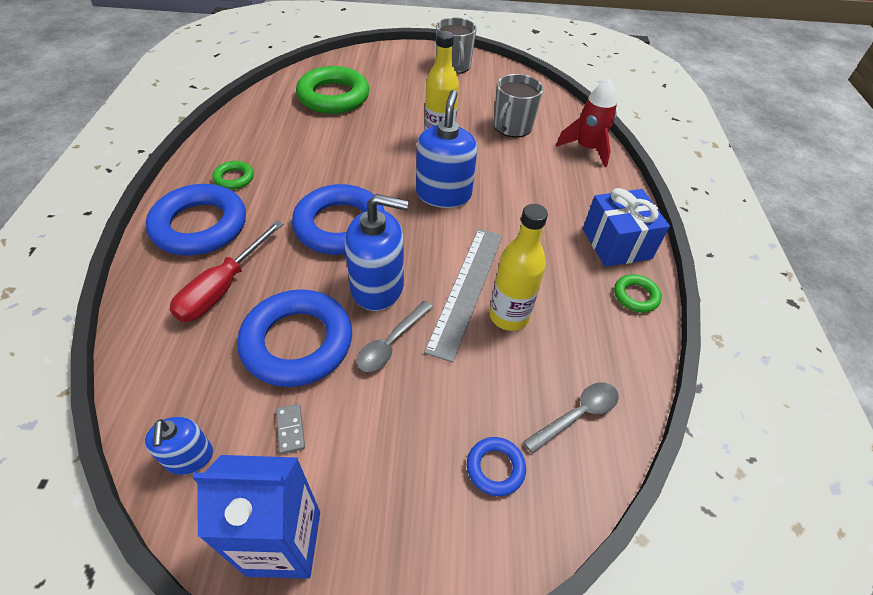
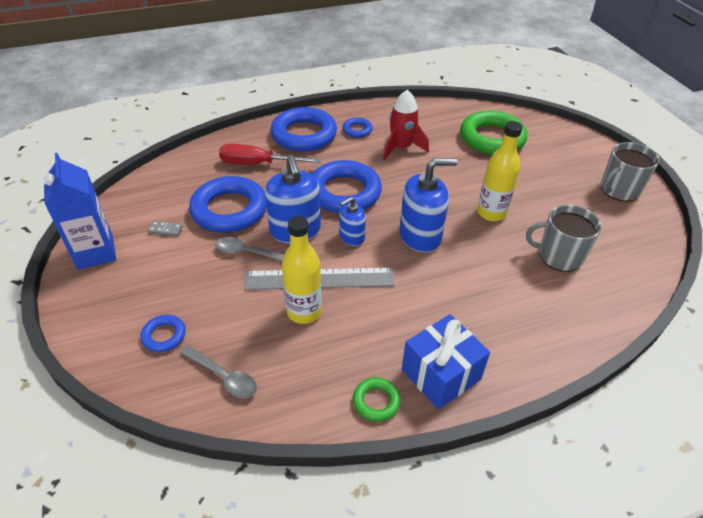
camera: 70 degrees right, 5 degrees down
(189, 457) = (137, 199): blue soap dispenser -> blue soap dispenser (351, 237)
(234, 178) = (357, 130): green ring -> blue ring
(290, 429) = (165, 230): grey domino -> grey domino turned 45 degrees clockwise
(587, 148) = (579, 323): red rocket -> red rocket (401, 148)

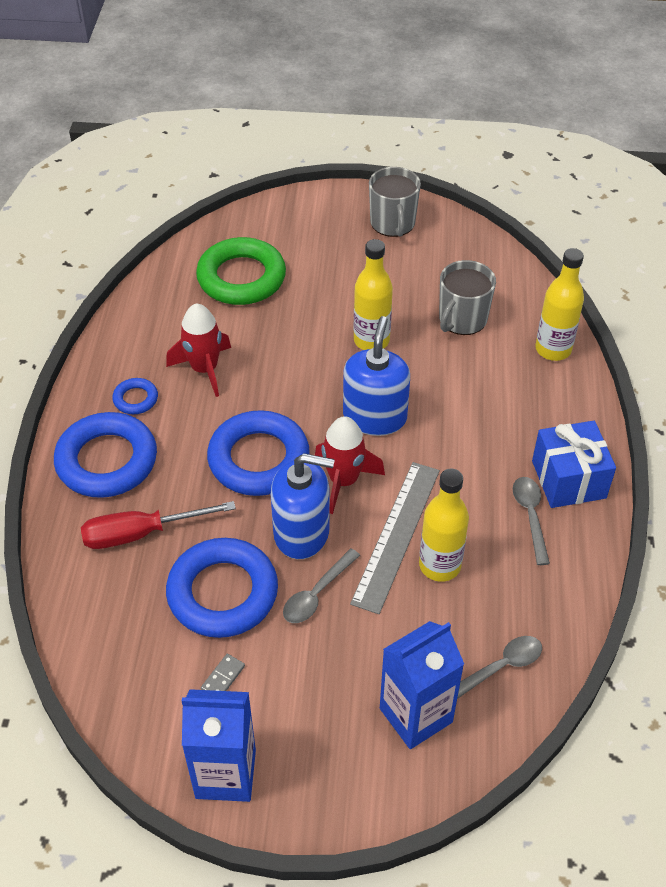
camera: 65 degrees left, 5 degrees up
(164, 335) = (416, 715): blue ring -> blue carton
(258, 164) = (141, 533): red screwdriver -> red screwdriver turned 45 degrees clockwise
(351, 237) = (343, 480): blue soap dispenser -> red rocket
(376, 401) = (580, 542): green ring -> none
(384, 357) = (530, 516): none -> grey spoon
(580, 324) = (553, 349): none -> yellow bottle

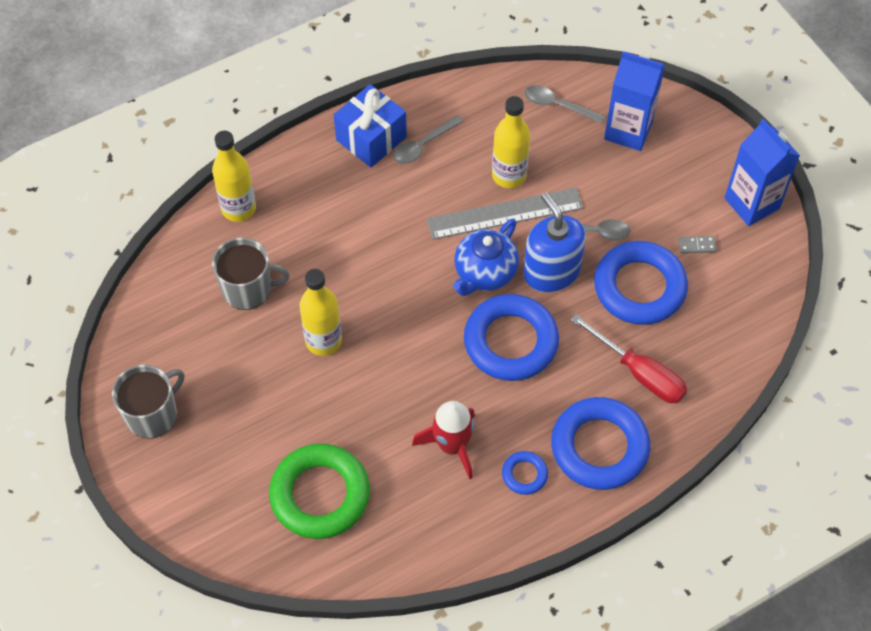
camera: 125 degrees left, 10 degrees up
(343, 480) = (484, 273): red rocket -> blue teapot
(375, 417) = (406, 289): blue soap dispenser -> none

